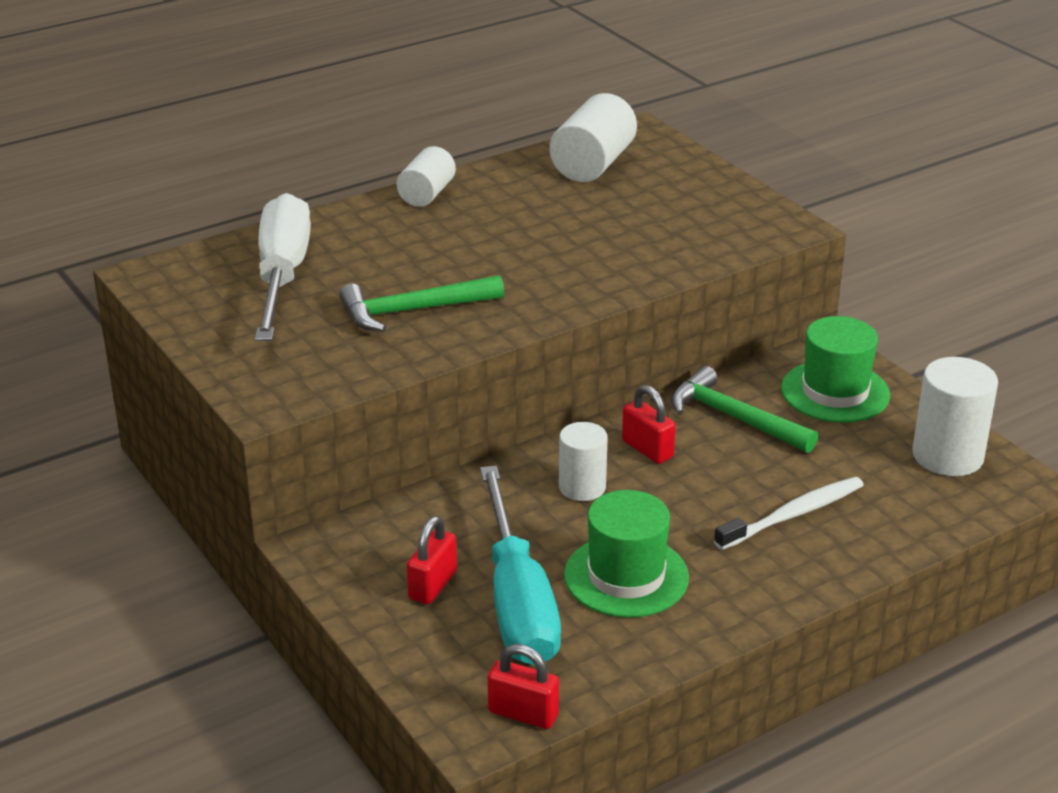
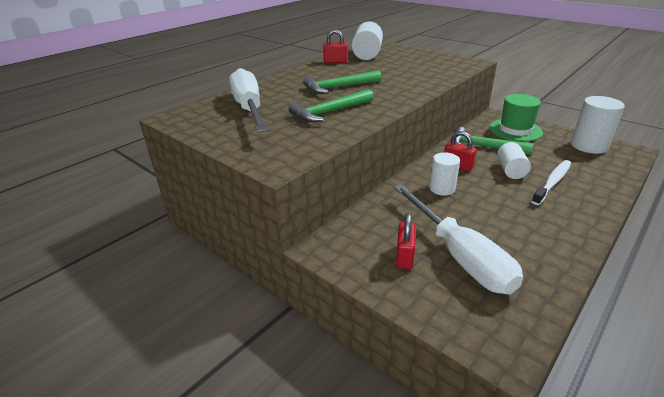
camera: 15 degrees left, 0 degrees up
(426, 194) = (301, 71): white cylinder -> white cylinder (510, 170)
(469, 252) = (339, 87): none -> green hammer
(517, 601) = (459, 255): turquoise screwdriver -> white screwdriver
(523, 713) = (523, 329): red padlock -> red padlock (335, 62)
(626, 576) = (504, 228): green hat -> none

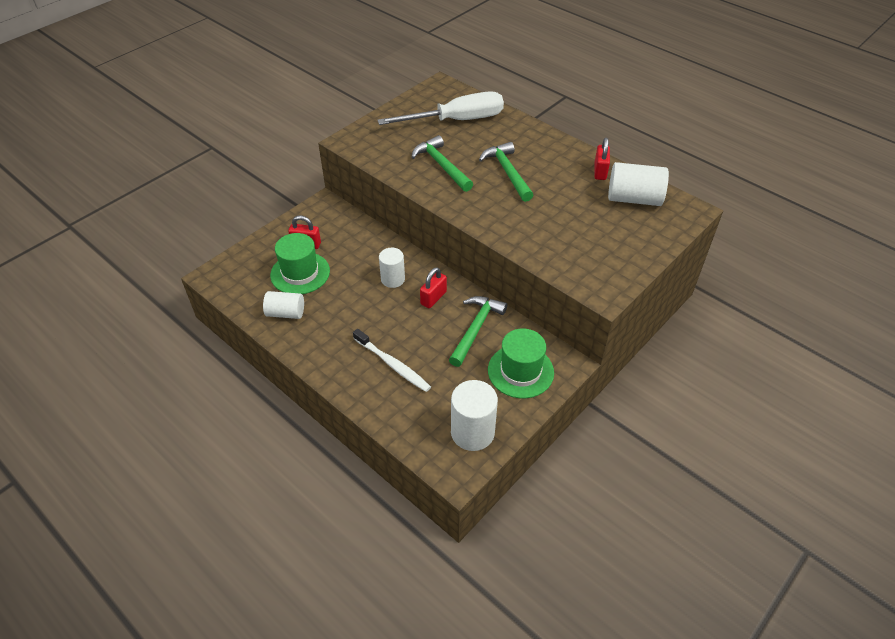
camera: 90 degrees right, 15 degrees up
(459, 255) = (300, 273): white screwdriver -> green hat
(510, 170) = (420, 338): white cylinder -> white cylinder (286, 313)

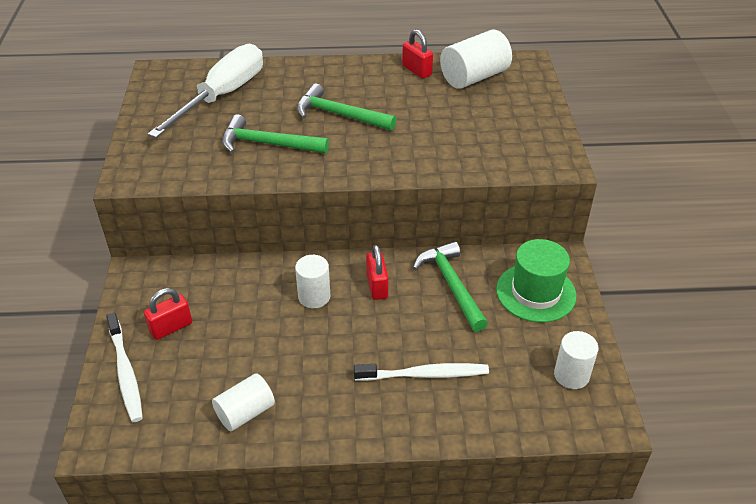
camera: 45 degrees left, 5 degrees down
(261, 252) = (125, 372): none -> white toothbrush
(300, 273) = (205, 361): green hat -> none
(472, 432) = (571, 375): white cylinder -> white cylinder, size x0.65

